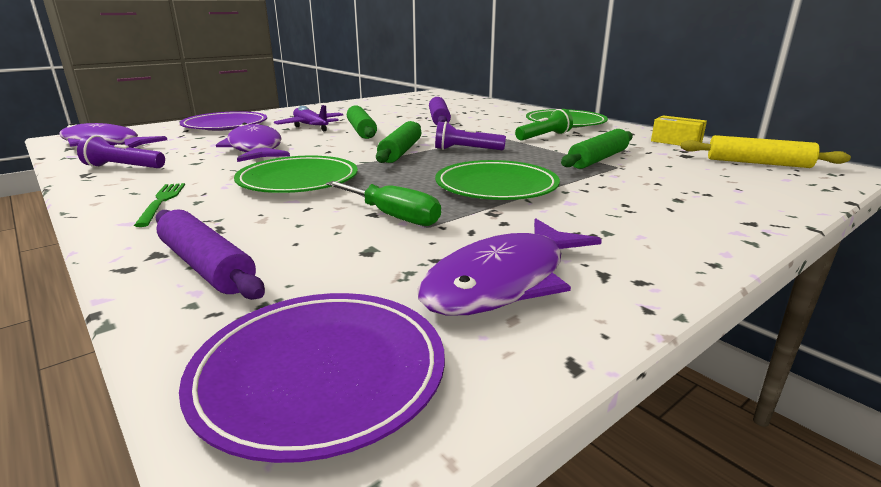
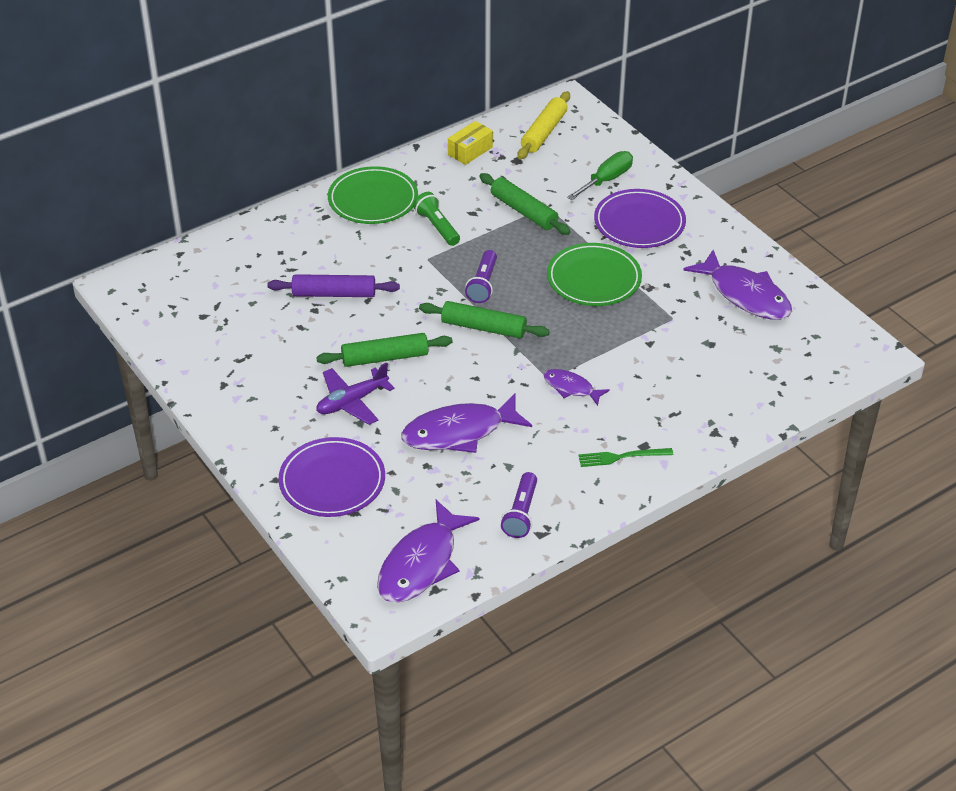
camera: 85 degrees left, 20 degrees up
(206, 266) = (730, 407): purple rolling pin -> none
(298, 180) = (571, 388): green plate -> purple fish
(320, 374) = (822, 353): purple plate -> purple plate (639, 223)
(393, 216) = (655, 333): green screwdriver -> green screwdriver (606, 180)

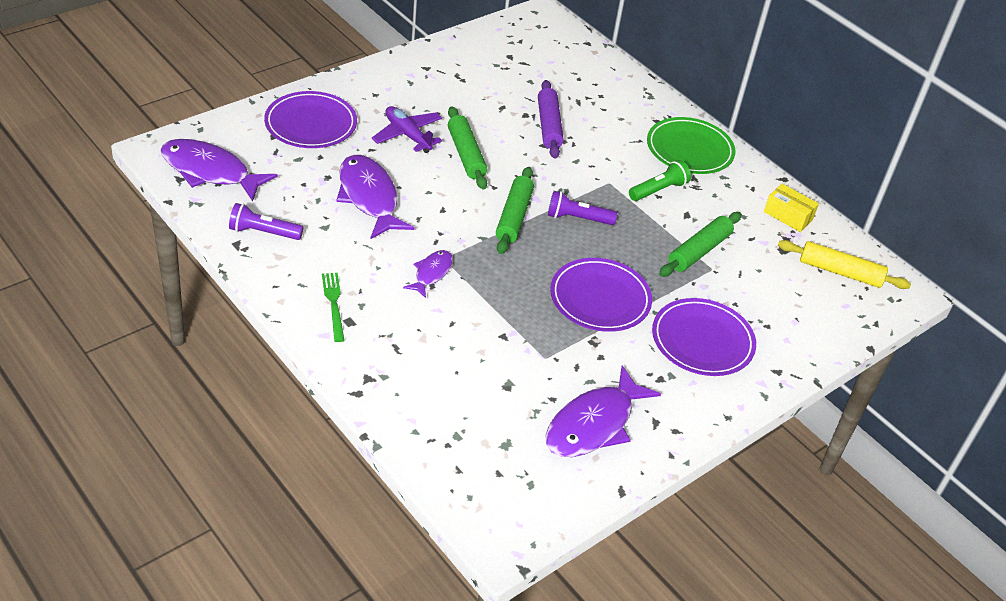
camera: 80 degrees right, 0 degrees up
(594, 279) = (600, 298): green plate -> purple plate
(606, 180) = (771, 318): green screwdriver -> none

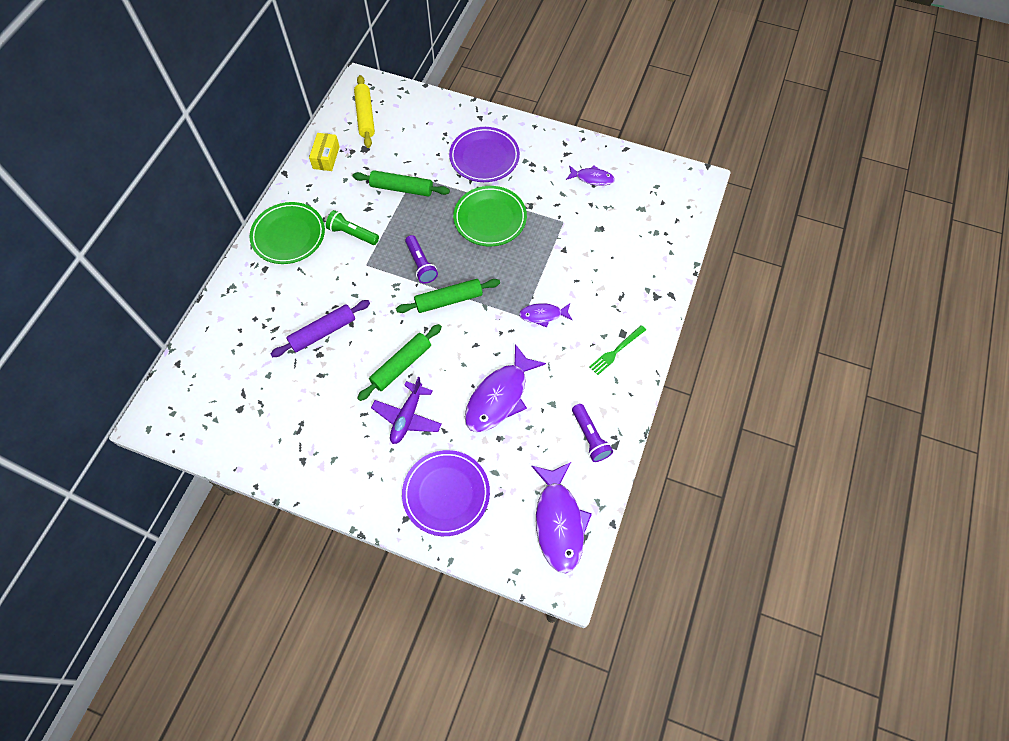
camera: 115 degrees left, 20 degrees up
(594, 424) = (592, 178): purple fish -> purple fish, size x0.54
(600, 298) = (490, 218): purple plate -> green plate

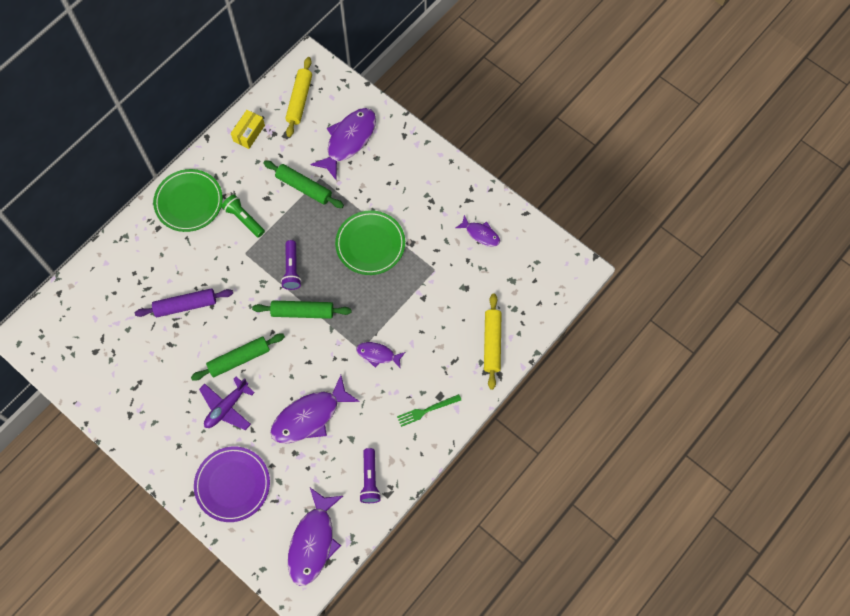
camera: 20 degrees right, 5 degrees up
(428, 137) = (348, 141): none -> purple fish
(484, 157) = (391, 179): purple plate -> none
(650, 269) = (492, 343): none -> yellow rolling pin

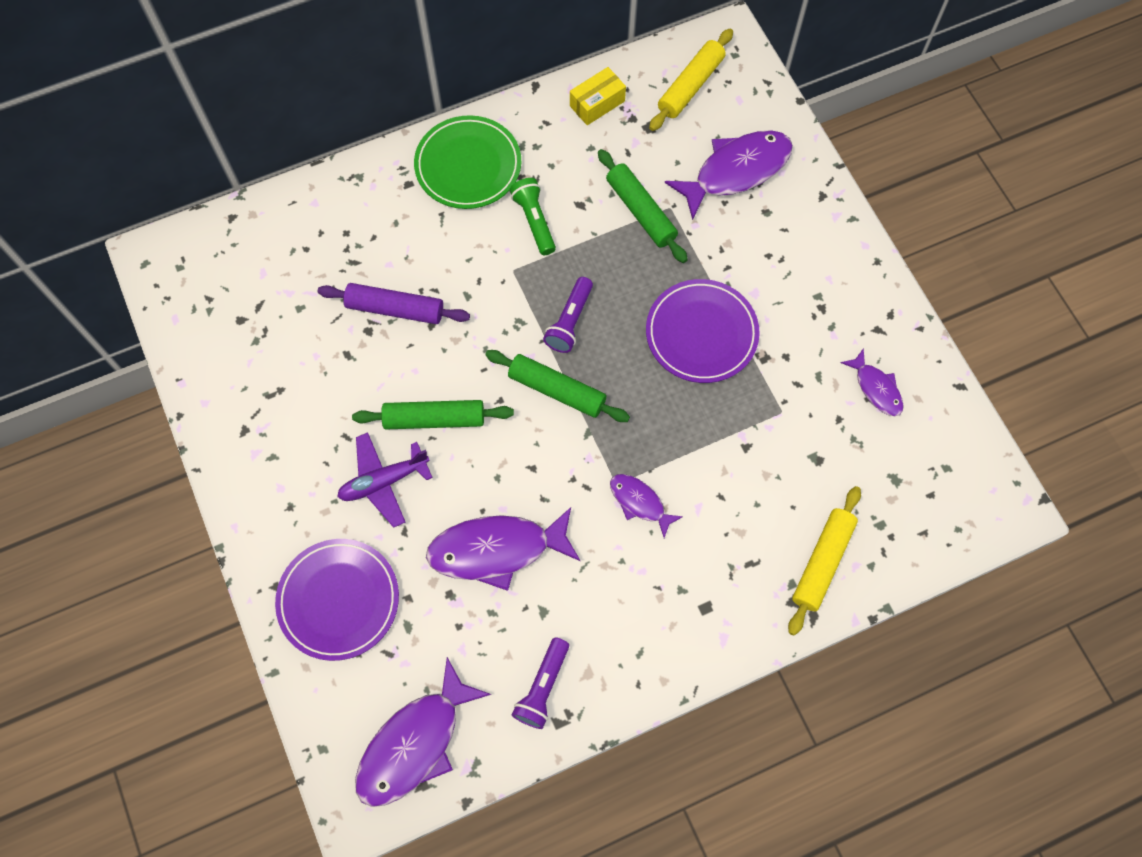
camera: 25 degrees right, 0 degrees up
(370, 244) = (701, 333): green plate -> purple plate
(427, 410) = (676, 621): green fork -> none

